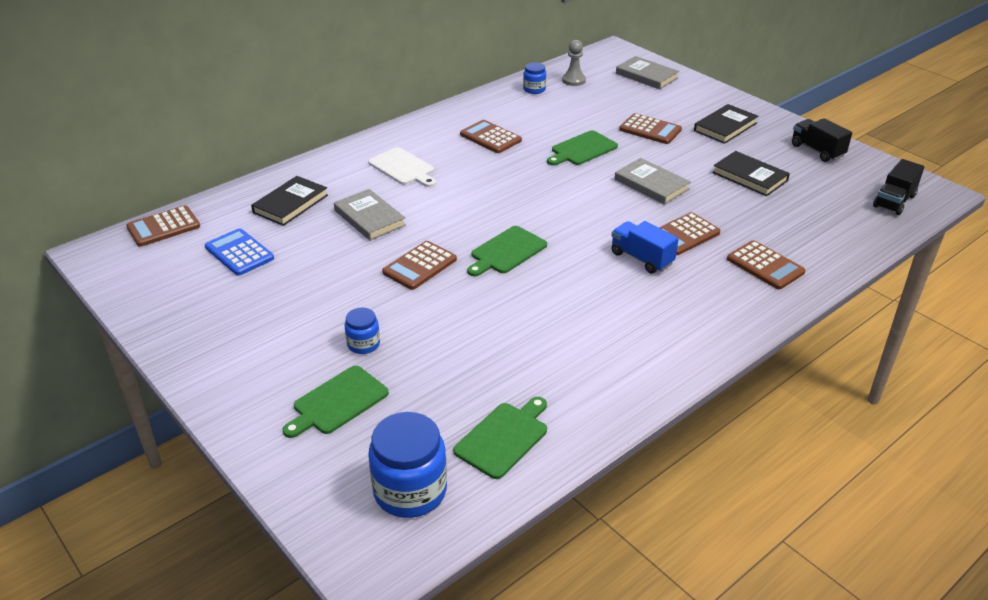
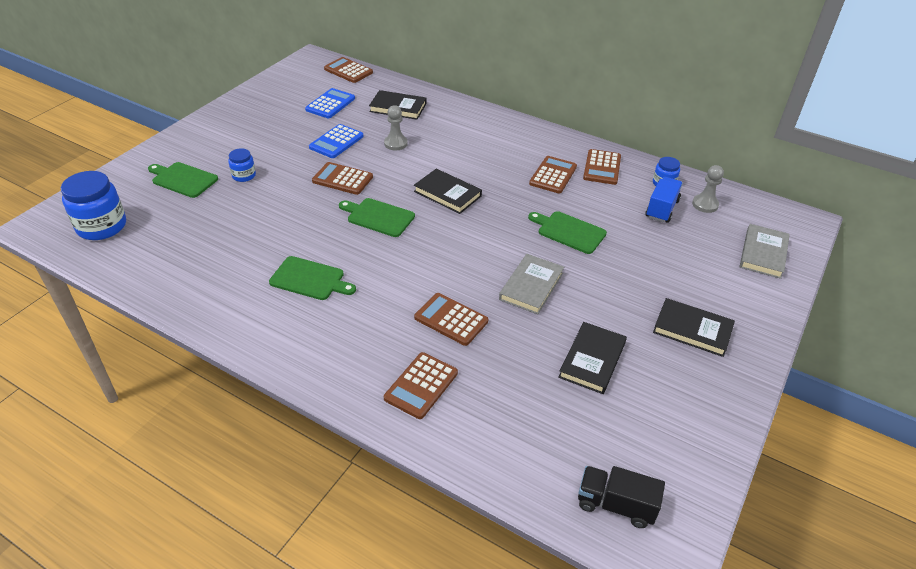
camera: 70 degrees right, 5 degrees up
(335, 260) = (336, 142): none -> blue calculator
(369, 218) = (395, 143): grey book -> grey pawn
(403, 168) = (475, 142): white cutting board -> none
(488, 201) = (447, 194): none -> black book
(504, 438) = (153, 256): green cutting board -> green cutting board (310, 279)
(641, 258) = (399, 296): blue truck -> blue truck (661, 209)
(650, 130) = (641, 271): brown calculator -> brown calculator (602, 167)
(817, 151) = (694, 419): black truck -> none

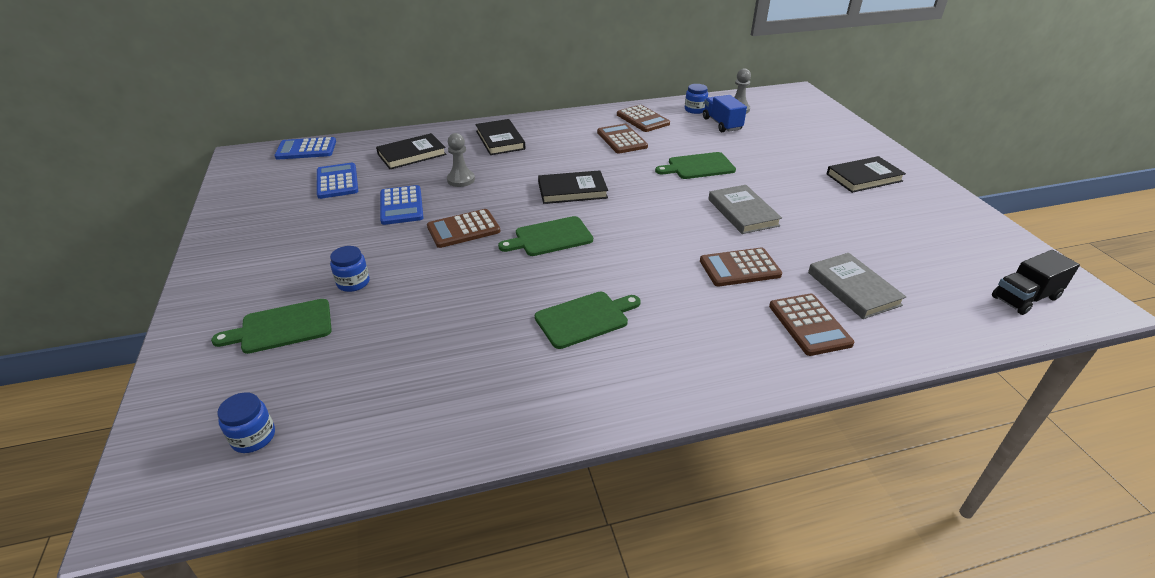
camera: 45 degrees left, 5 degrees down
(102, 226) = (253, 437): blue jar -> blue jar, size x0.53
(348, 71) = (306, 149): brown calculator -> blue calculator
(592, 360) = (857, 230): black book -> black book (500, 140)
(763, 253) = (813, 118): grey book -> grey book (853, 289)

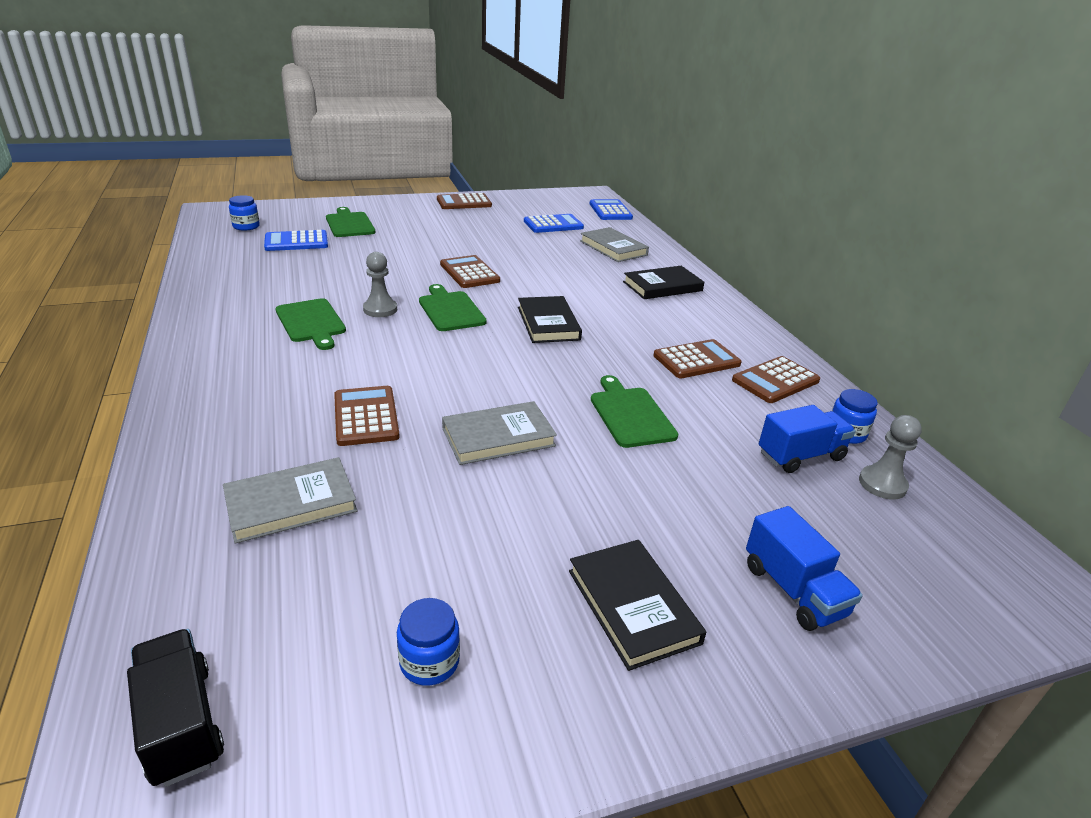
camera: 85 degrees right, 5 degrees down
(353, 282) = (396, 239): blue jar -> blue jar (429, 662)
(401, 206) = (512, 248): blue calculator -> blue calculator (296, 242)
(412, 154) = (613, 248): black book -> grey book
(461, 180) = (564, 269): grey pawn -> grey pawn (380, 309)
(809, 325) = (237, 450): brown calculator -> brown calculator (464, 202)
(828, 140) = (793, 590): none -> blue truck

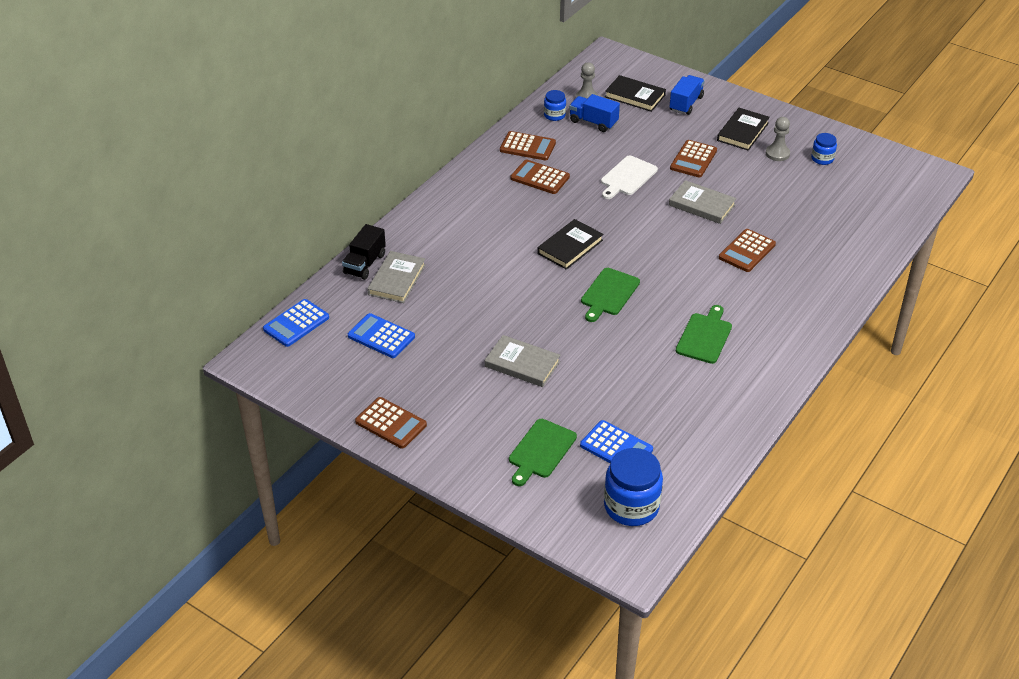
camera: 125 degrees left, 10 degrees up
(181, 723) = (904, 188): black truck -> black truck (365, 264)
(246, 226) = (631, 506): blue jar -> blue jar, size x1.89
(291, 503) = (819, 231): grey book -> grey book (522, 364)
(380, 309) = (650, 322): grey pawn -> grey pawn (777, 154)
(469, 273) = (543, 320): brown calculator -> brown calculator (693, 159)
(630, 414) = (627, 177): green cutting board -> white cutting board
(662, 286) = (446, 227): black book -> black book (635, 96)

